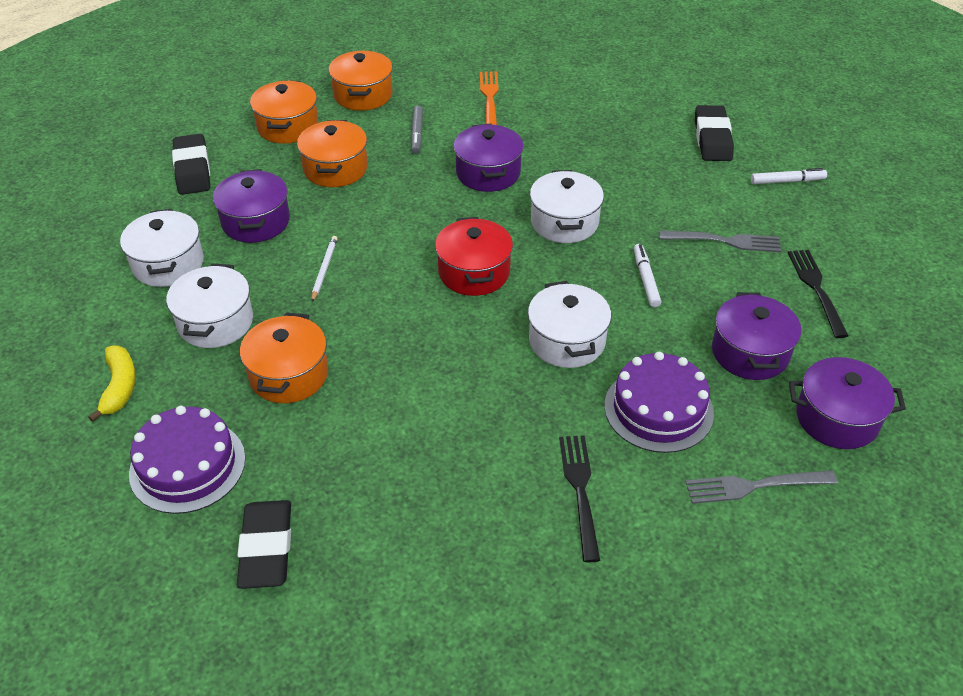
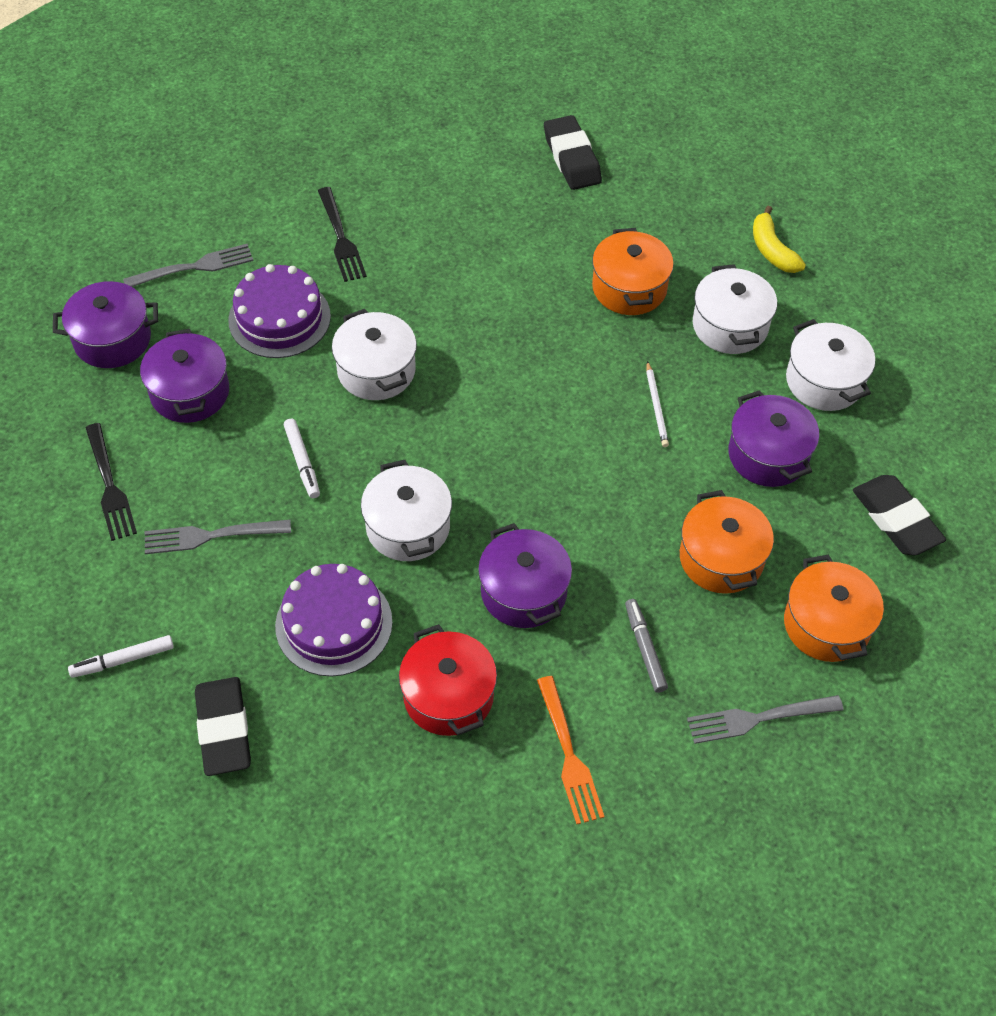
camera: 165 degrees right, 10 degrees up
(187, 465) = (668, 200): purple cake -> purple cake (334, 624)
(363, 95) = (758, 718): orange pot -> grey fork
(474, 272) = (494, 434): red pot -> red pot (448, 696)

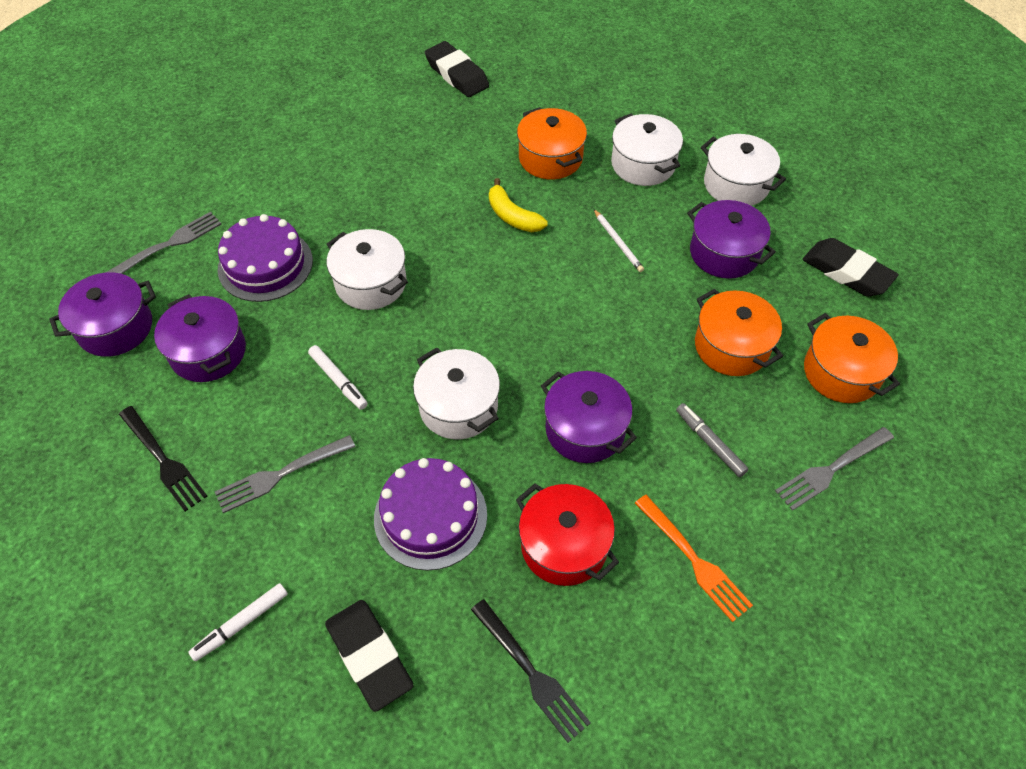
camera: 20 degrees left, 0 degrees up
(341, 238) = (292, 185): black fork -> black fork (531, 672)
(772, 250) = (645, 100): yellow banana -> yellow banana (512, 216)

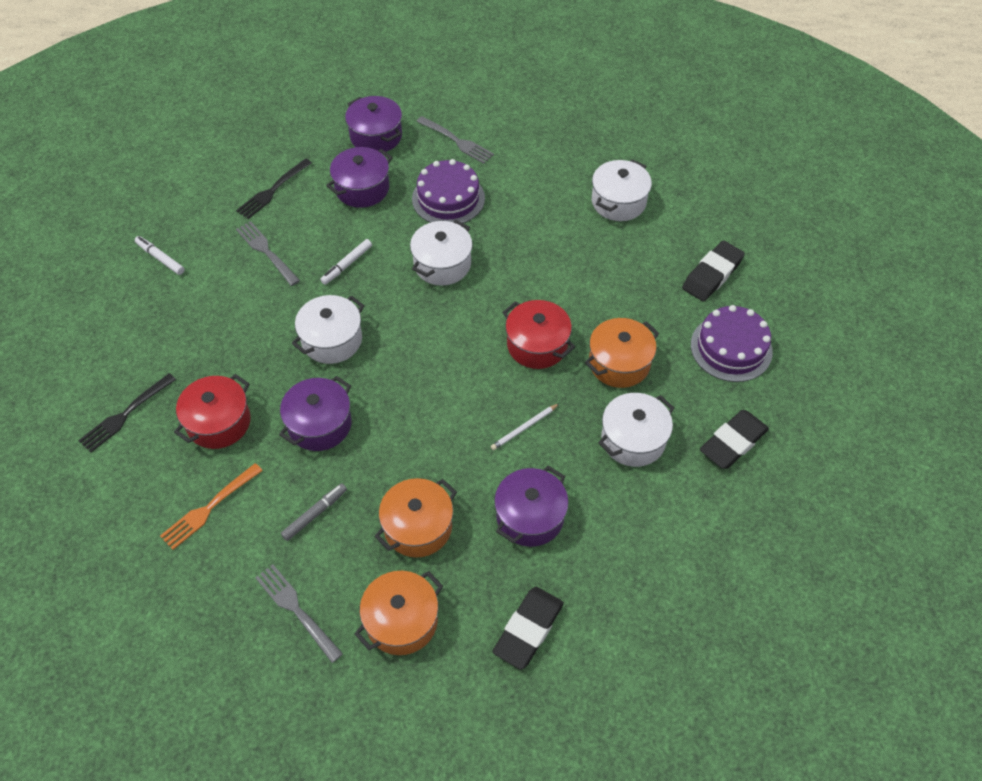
camera: 80 degrees right, 0 degrees up
(369, 656) = (138, 326): black eraser -> black eraser (733, 442)
(430, 516) = (239, 339): purple cake -> purple cake (731, 348)
(512, 216) = (537, 345): yellow banana -> red pot
(736, 184) = (627, 524): white pot -> white pot (618, 202)

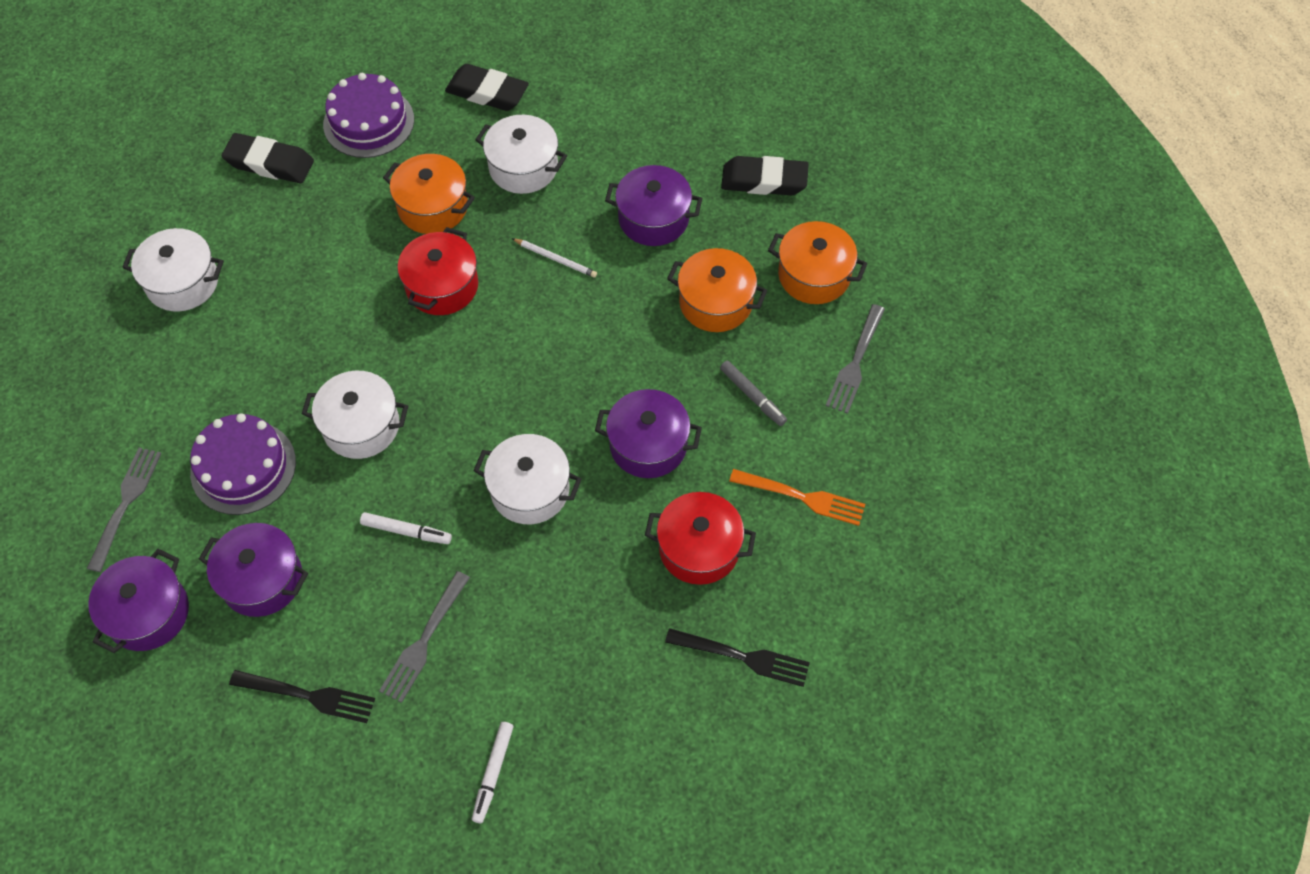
camera: 115 degrees left, 5 degrees up
(315, 514) = (752, 396): grey marker -> grey marker turned 150 degrees counterclockwise

